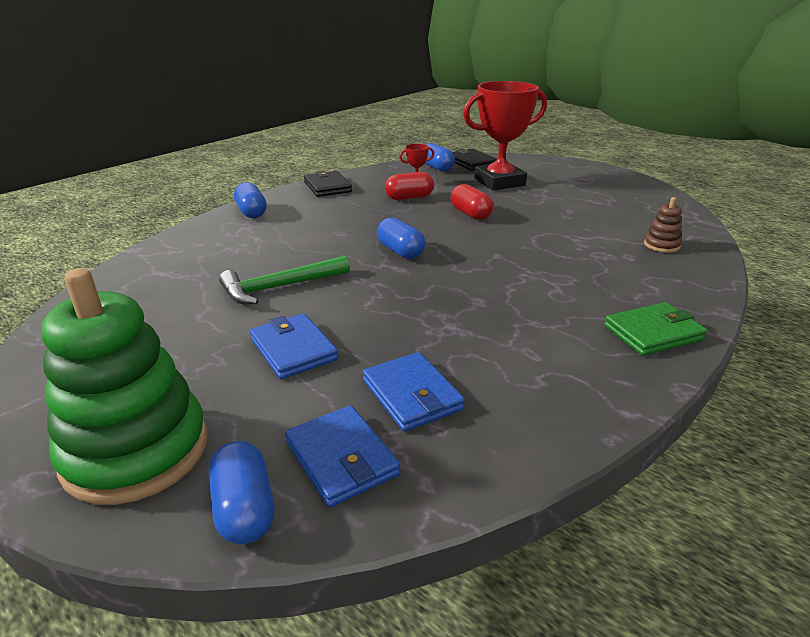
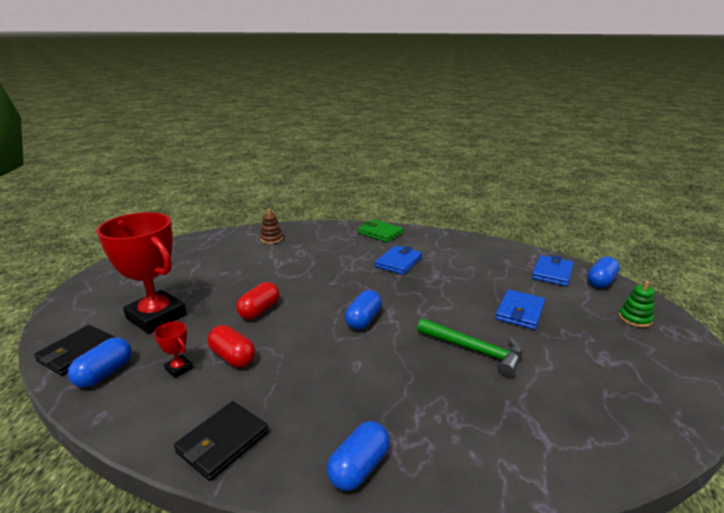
camera: 120 degrees left, 5 degrees down
(136, 451) = (635, 319): green stacking toy -> green stacking toy, size x0.42
(412, 395) = (498, 270): blue wallet -> blue wallet (398, 262)

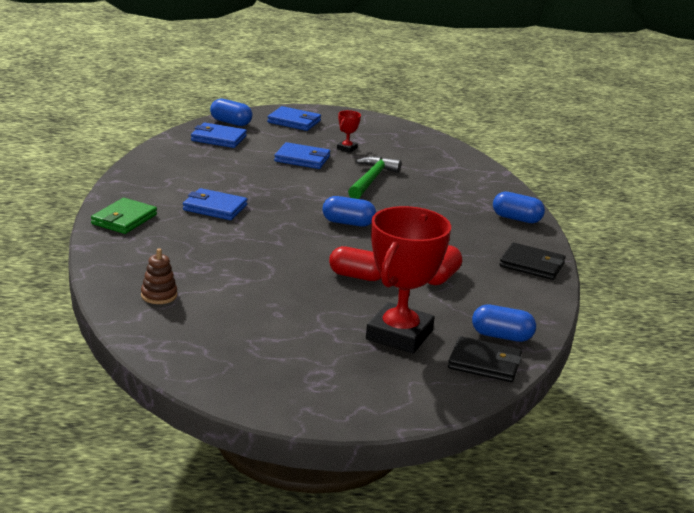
camera: 105 degrees left, 0 degrees up
(179, 368) = (471, 300): red trophy -> red trophy (347, 148)
(635, 319) = (294, 121): green stacking toy -> blue wallet

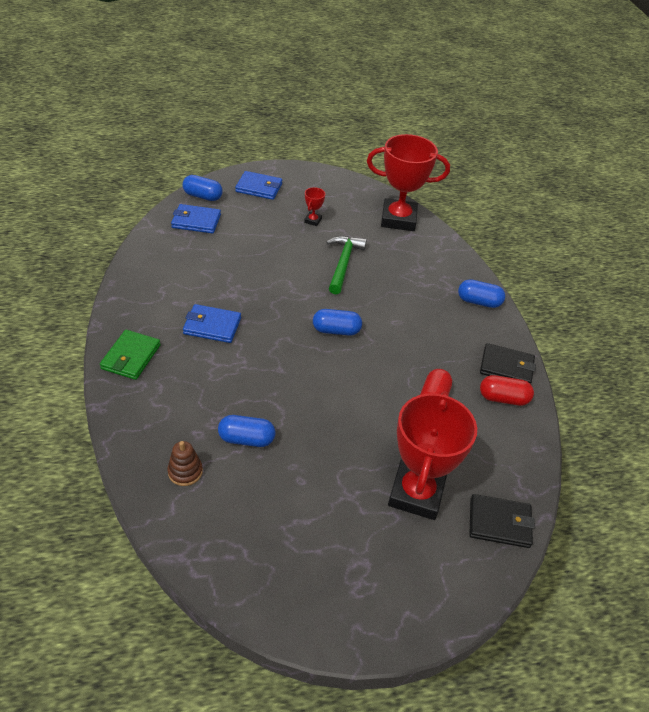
camera: 10 degrees left, 20 degrees up
(302, 159) = (277, 241): blue wallet -> none
(357, 276) = (360, 410): red capsule -> red capsule (503, 398)
(444, 155) = (398, 219): none -> red trophy
(501, 336) = (505, 478): blue capsule -> blue capsule (246, 439)

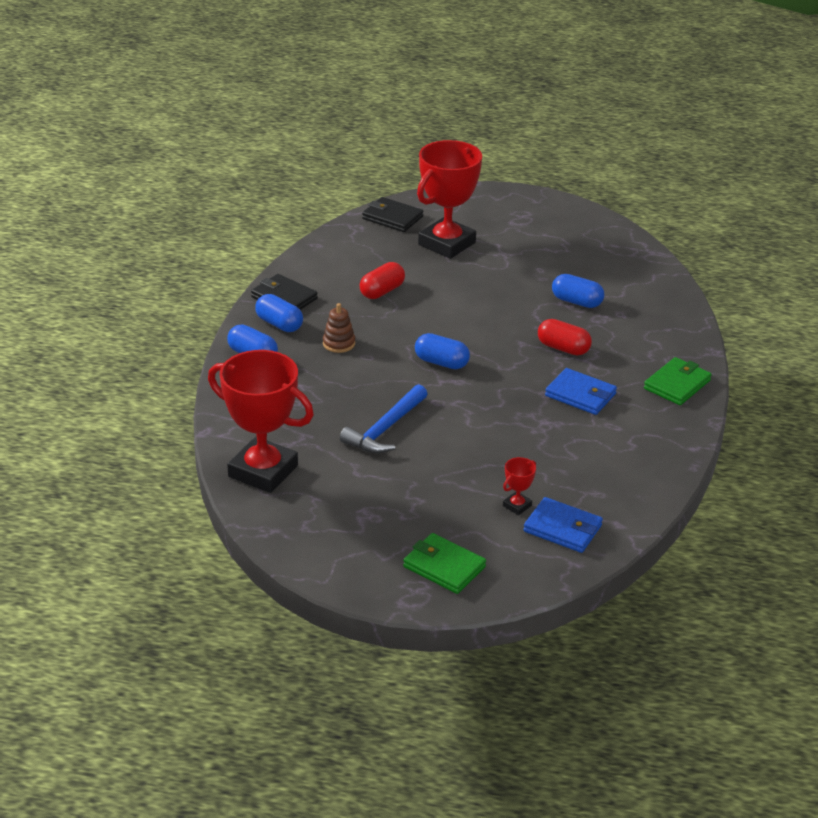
camera: 155 degrees left, 10 degrees down
(185, 471) = (638, 294): brown stacking toy -> brown stacking toy (339, 343)
(203, 196) = (540, 569): blue capsule -> blue capsule (279, 324)
(259, 188) = (444, 567): blue wallet -> green wallet
(313, 220) = (390, 495): red trophy -> red trophy (517, 506)
(343, 263) = (385, 429): green hammer -> blue hammer
(503, 398) = (312, 278): red capsule -> red capsule (563, 348)

